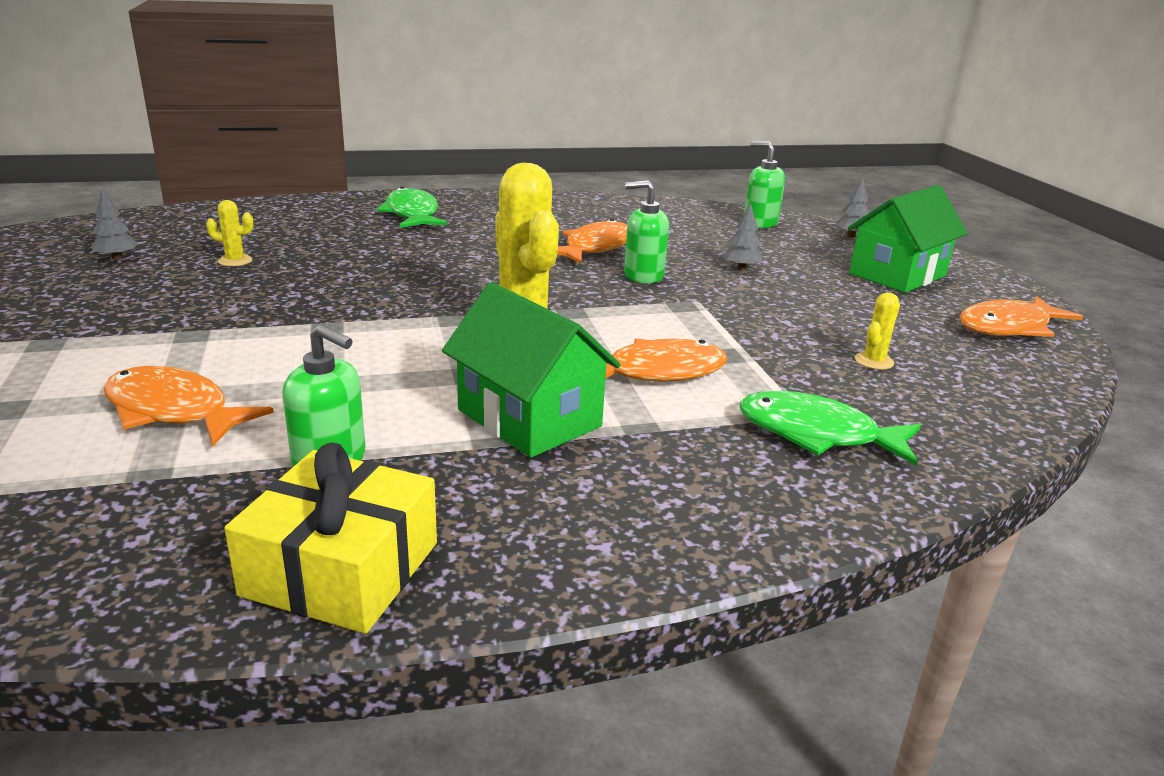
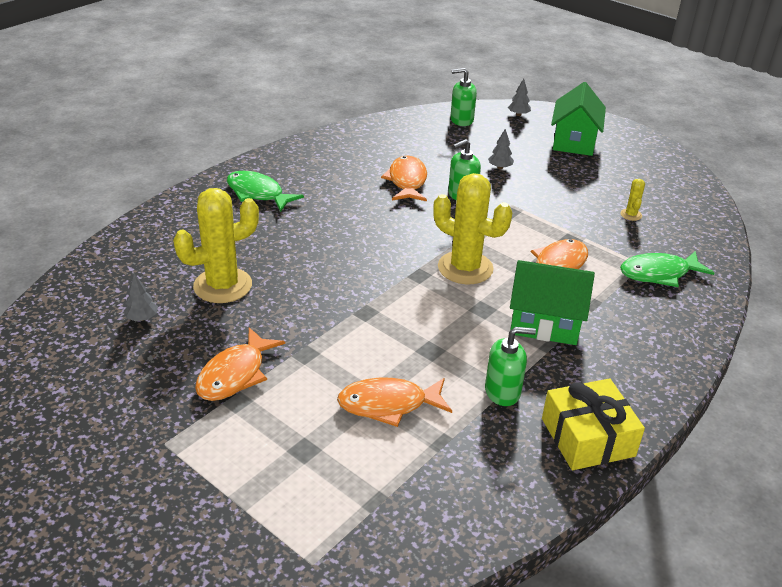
camera: 35 degrees left, 10 degrees up
(235, 261) = (223, 286): yellow cactus -> yellow cactus, size x2.36
(1009, 327) = (656, 164): orange fish -> orange fish (235, 374)

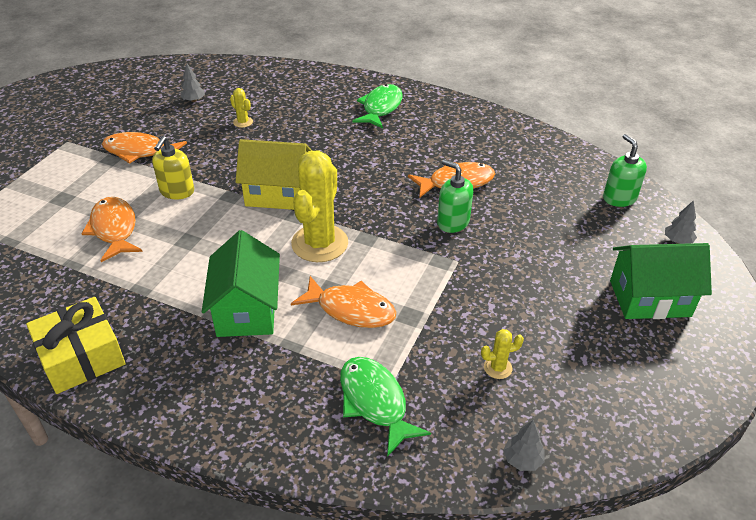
camera: 75 degrees right, 5 degrees up
(223, 286) = (243, 122): yellow cactus -> yellow cactus, size x0.42
(338, 350) = (177, 191): none -> yellow soap dispenser
(376, 281) = (278, 194): none -> yellow house
(500, 167) = (532, 242): grey tree -> grey tree (522, 460)
(502, 391) = (138, 292): green soap dispenser -> none

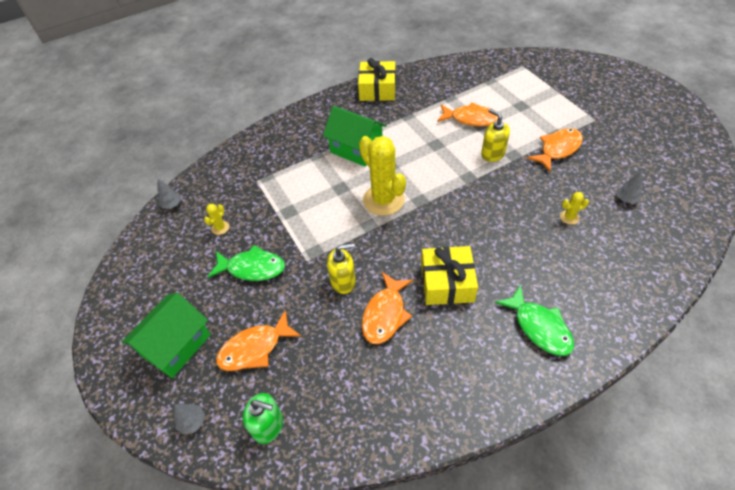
camera: 130 degrees right, 10 degrees up
(278, 194) = (452, 201): yellow house -> none
(351, 309) = (317, 189): orange fish -> orange fish (255, 348)
(375, 402) = (253, 171): green fish -> green fish (252, 268)
(386, 162) = (447, 283): none -> yellow gift
(453, 222) = (343, 281): green soap dispenser -> yellow soap dispenser

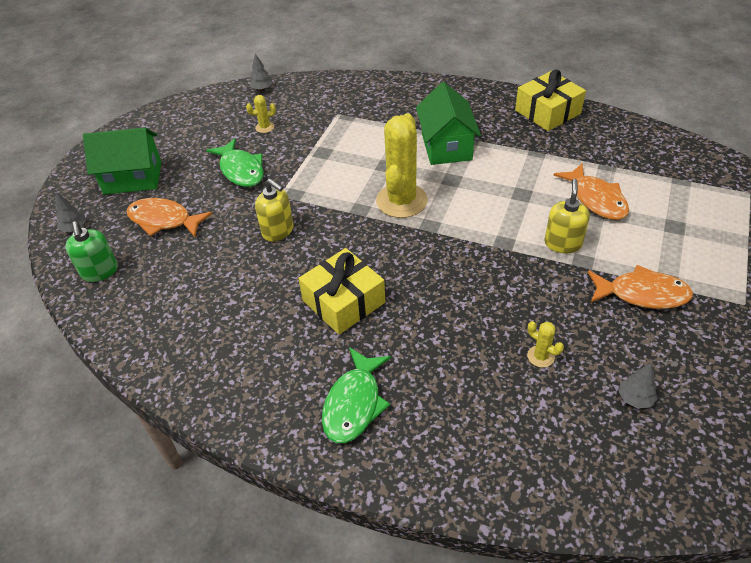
camera: 50 degrees right, 5 degrees down
(385, 314) = (266, 278): orange fish -> none

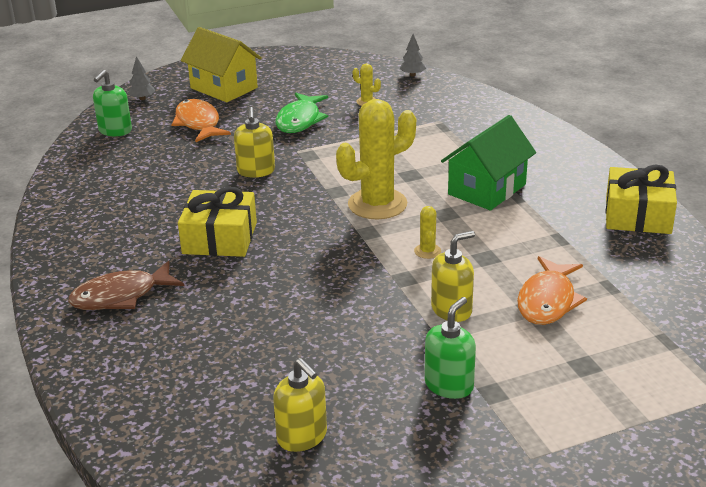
camera: 45 degrees right, 15 degrees down
(133, 178) = (224, 88): green house -> yellow house
(354, 403) = (121, 296): green fish -> brown fish
(540, 356) = (286, 362): yellow cactus -> yellow cactus (427, 251)
(635, 398) = (302, 436): grey tree -> yellow soap dispenser
(642, 294) = (449, 385): orange fish -> green soap dispenser

